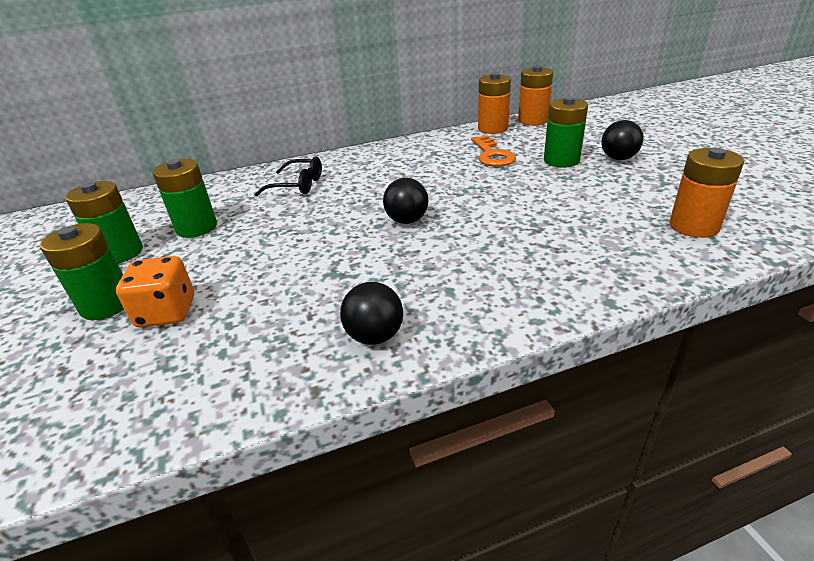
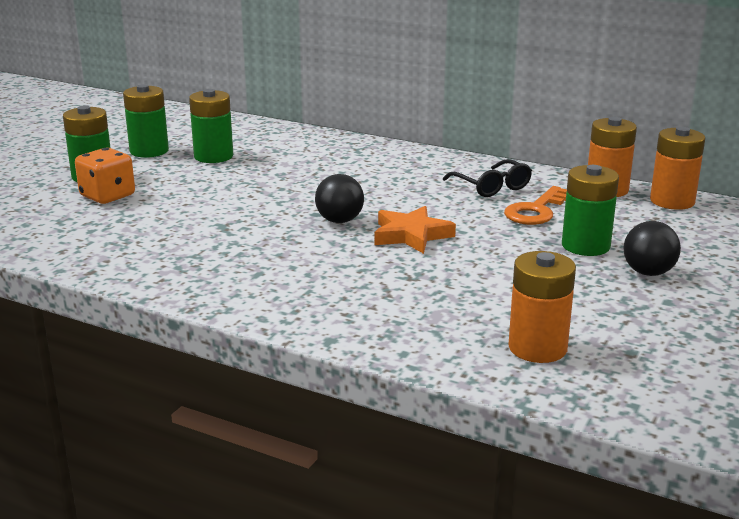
camera: 45 degrees right, 10 degrees down
(298, 185) = (331, 159): black glasses -> black glasses (492, 187)
(375, 336) = (166, 268): black ball -> none
(470, 204) = (411, 235): none -> orange star

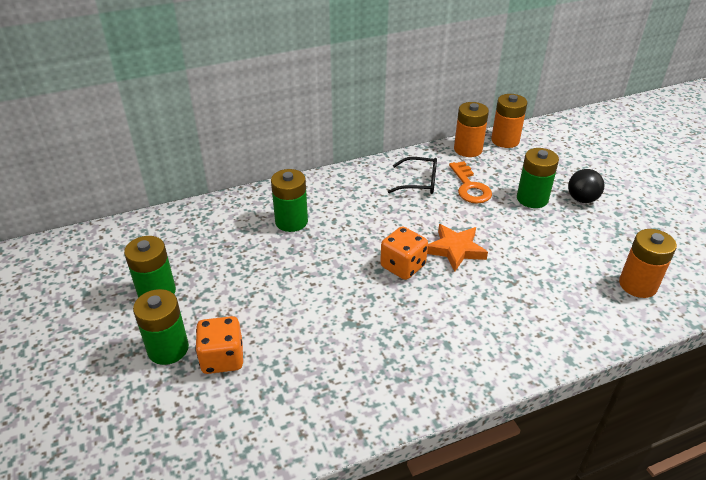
camera: 50 degrees left, 15 degrees up
(213, 156) = (216, 265): green battery -> green battery (291, 221)
(339, 221) = (403, 266): black ball -> orange dice

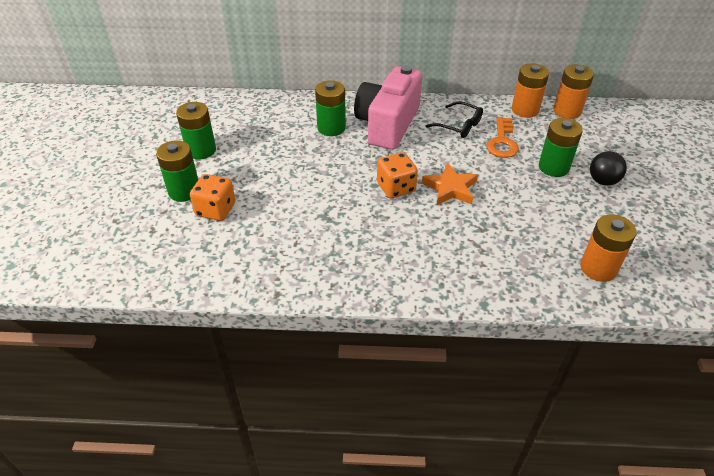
camera: 25 degrees right, 5 degrees up
(348, 201) = (388, 124): none -> pink camera

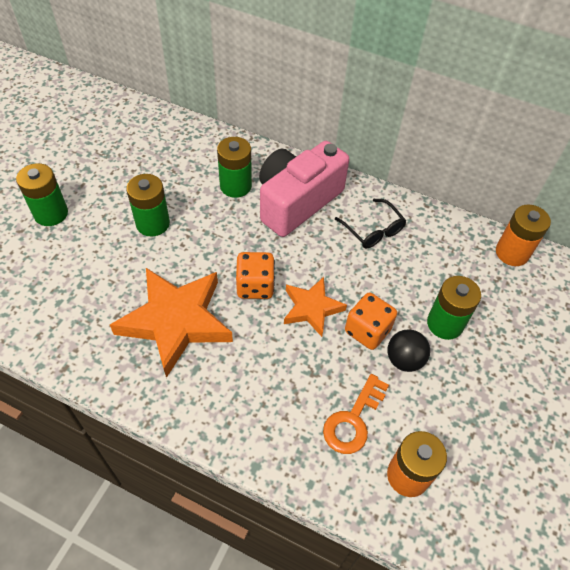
camera: 20 degrees right, 10 degrees up
(201, 150) = (94, 170): green battery -> green battery (153, 223)
(216, 210) = (66, 247): orange dice -> orange dice (367, 330)
(349, 231) = (176, 321): none -> orange star
(502, 142) = (408, 268): orange key -> orange key (353, 420)
(525, 110) = (462, 234): orange battery -> none
(603, 181) = (490, 364): black ball -> black ball (404, 360)

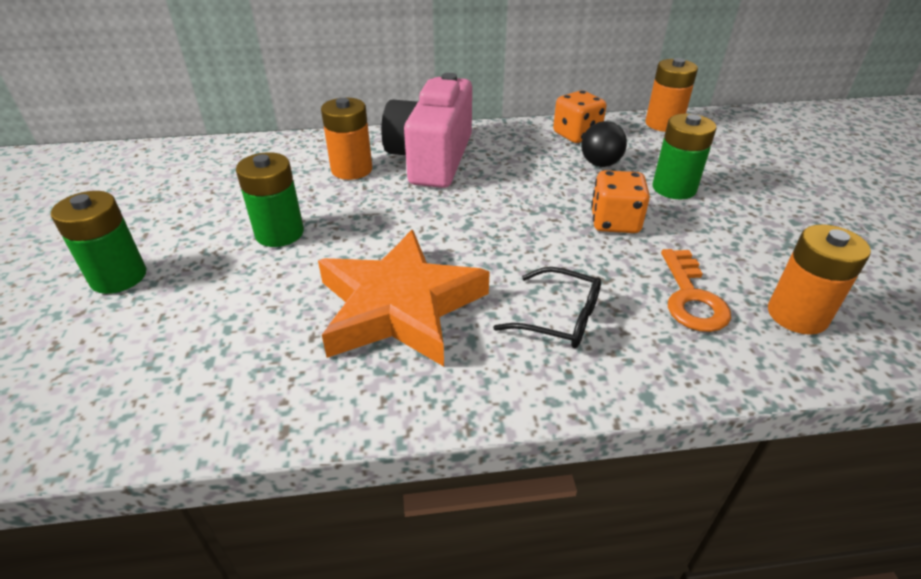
camera: 30 degrees left, 15 degrees down
(235, 186) = (352, 169): green battery -> orange battery
(255, 286) = (460, 236): orange dice -> orange dice (576, 135)
(312, 308) = (541, 229): orange star -> none
(373, 231) = (531, 152): black glasses -> black glasses (561, 318)
(404, 360) = (674, 228): black ball -> black ball (600, 164)

